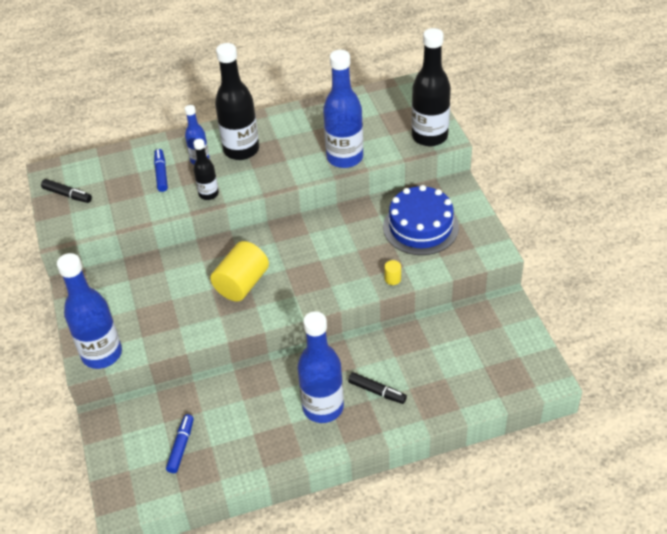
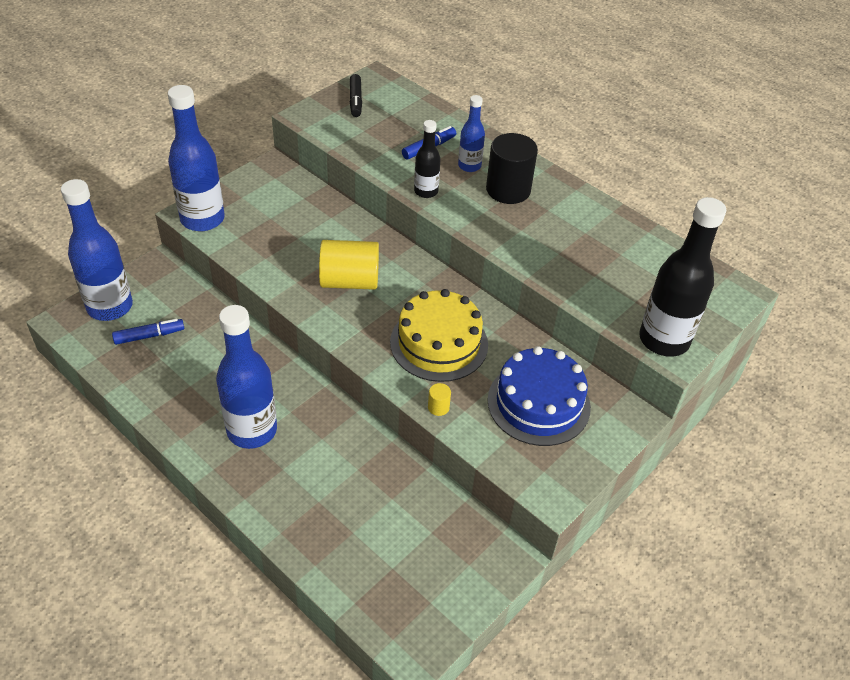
camera: 55 degrees right, 0 degrees up
(241, 150) = (508, 190): black bottle -> black cylinder
(336, 256) = (439, 343): none -> yellow cake
(344, 157) = (563, 276): blue bottle -> blue bottle (110, 307)
(377, 391) = (298, 472): black marker -> none

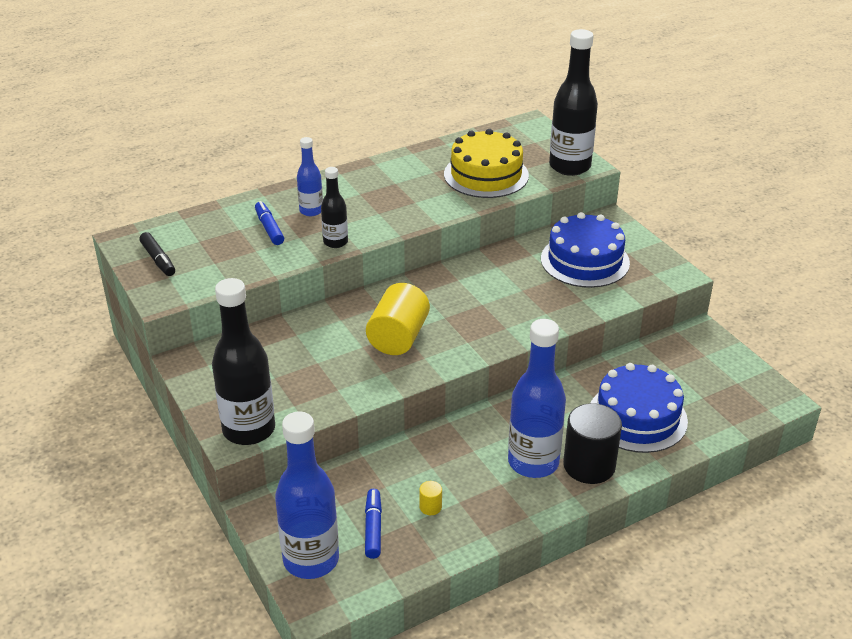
camera: 70 degrees left, 10 degrees down
(202, 219) = (249, 429): blue bottle -> black bottle
(340, 508) = (637, 417): none -> blue cake
(355, 100) = (158, 260): black marker -> black marker turned 45 degrees clockwise
(438, 407) = (575, 313): yellow cylinder -> yellow cylinder (430, 507)
(439, 343) = (500, 298): yellow cake -> yellow cake (486, 175)
(508, 190) = (357, 197): black cylinder -> black cylinder (589, 465)

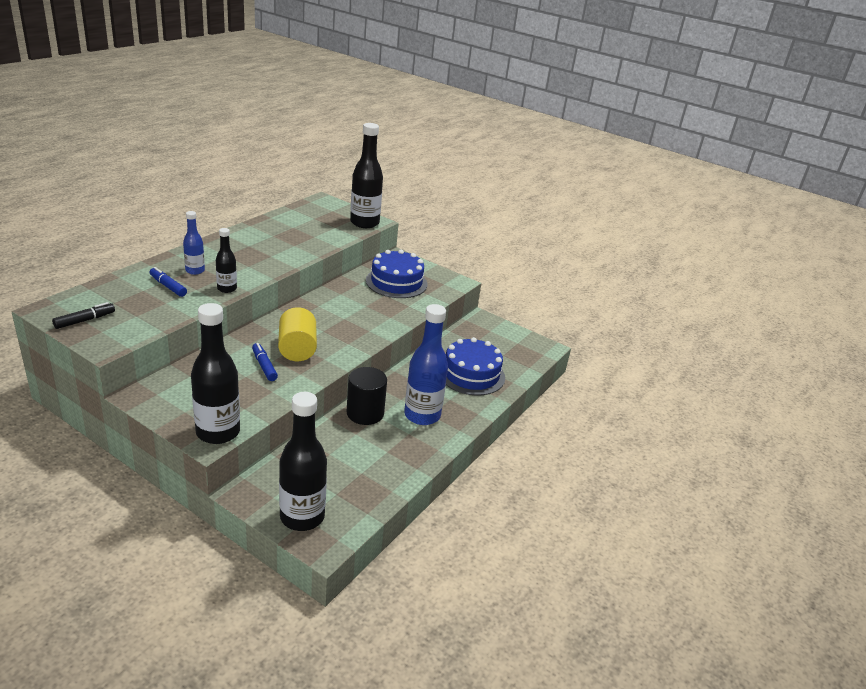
camera: 30 degrees left, 5 degrees down
(158, 260) = (85, 320): black marker -> black marker turned 75 degrees counterclockwise
(311, 560) = (302, 517): blue bottle -> black bottle
(373, 528) = (336, 483): blue marker -> blue marker (264, 366)
(430, 507) = (369, 459): yellow cylinder -> none
(486, 175) = (311, 233): yellow cake -> none
(589, 465) = (458, 409): black cylinder -> black cylinder (365, 413)

